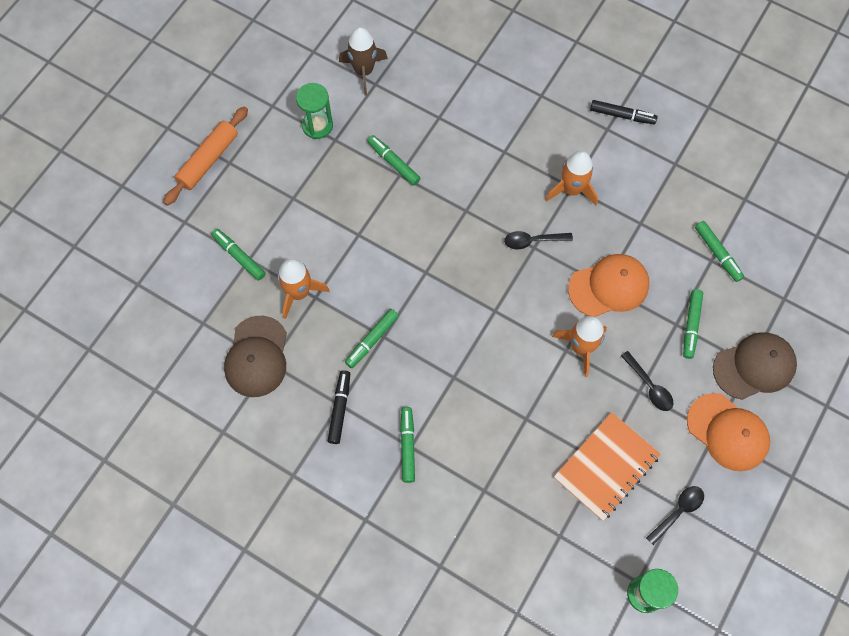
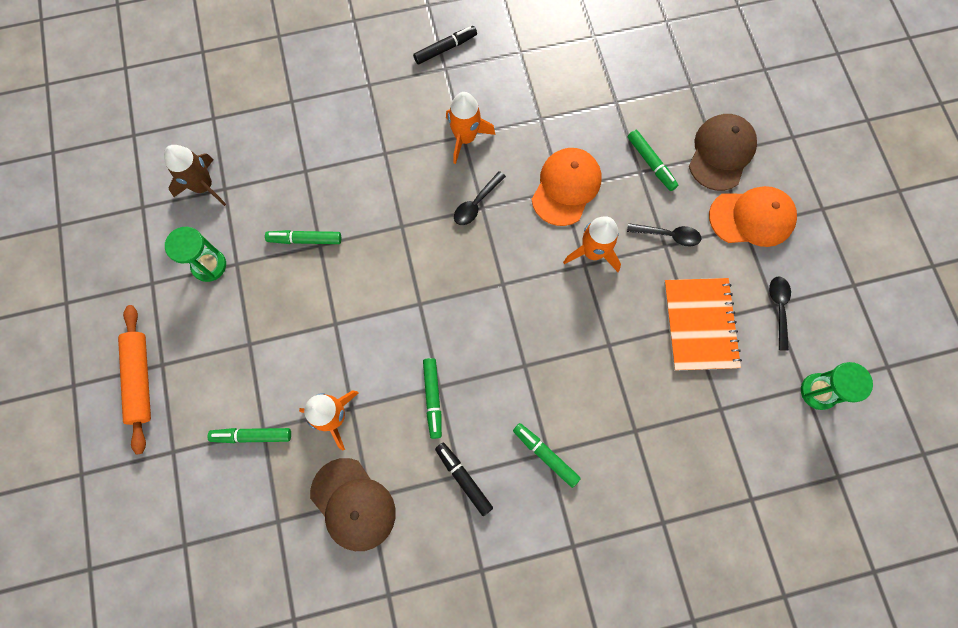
camera: 45 degrees left, 5 degrees up
(717, 253) = (615, 93): green marker -> none

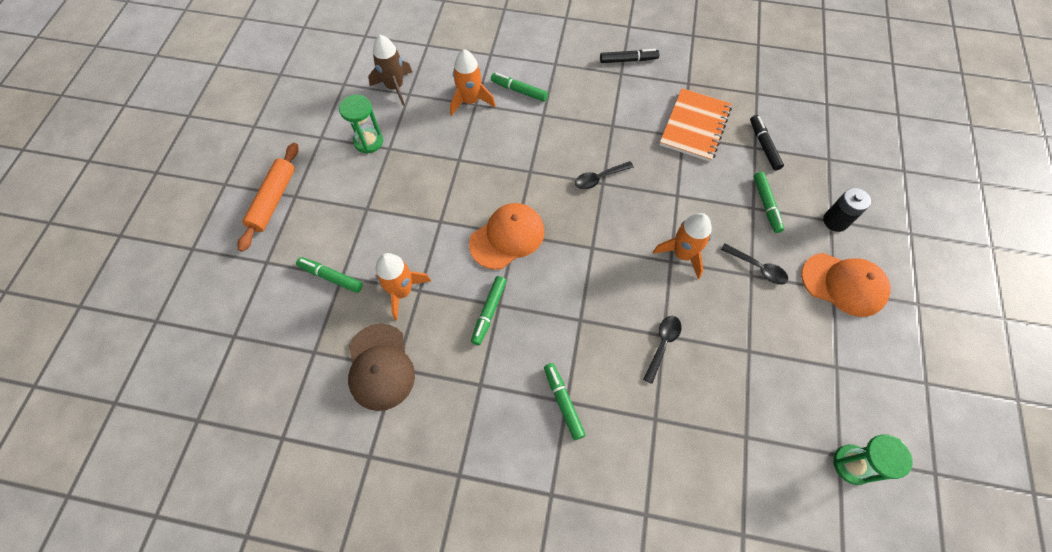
camera: 25 degrees right, 10 degrees down
(305, 240) = (449, 152): green marker -> green marker (519, 91)
(463, 478) = (482, 389): black marker -> black marker (763, 146)
(465, 138) = (614, 127): orange rocket -> orange rocket (470, 101)
(566, 187) = (682, 195): orange cap -> orange cap (507, 237)
(700, 324) = (756, 354): orange notebook -> orange notebook (694, 126)
(721, 153) = (835, 221): brown cap -> black battery
(778, 308) = (840, 372): black spoon -> black spoon (662, 345)

